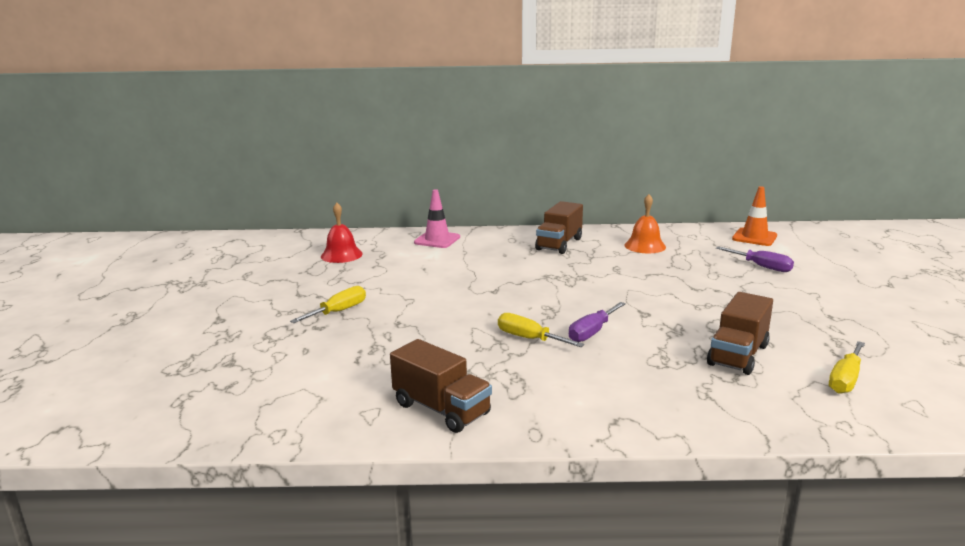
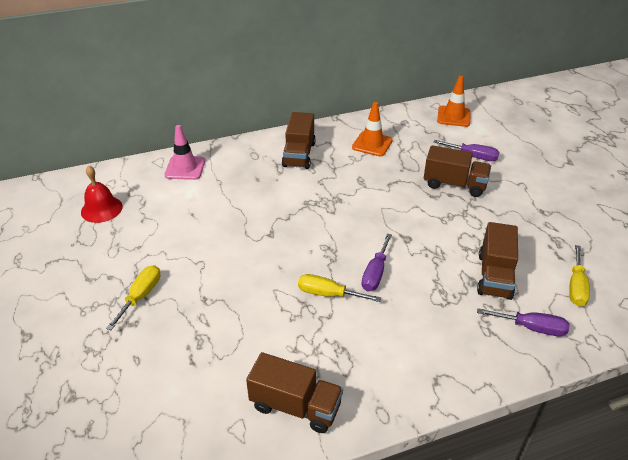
camera: 20 degrees left, 20 degrees up
(645, 246) = (372, 144): orange bell -> orange traffic cone
(726, 283) = (454, 184): none -> brown truck
(764, 402) = (531, 328): none -> purple screwdriver

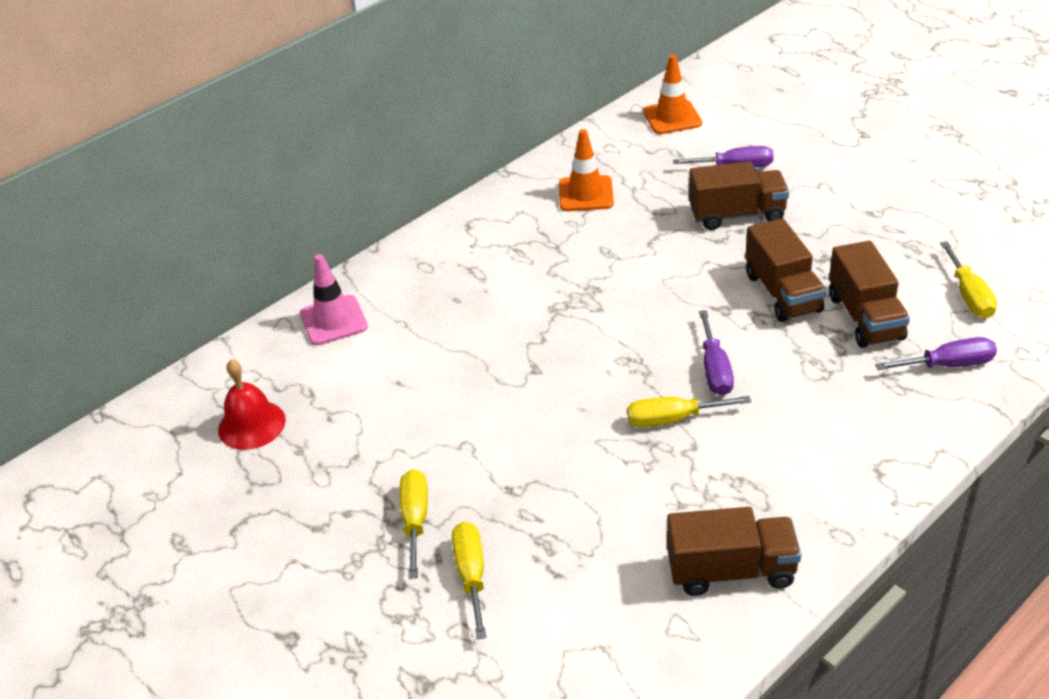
camera: 20 degrees left, 0 degrees up
(145, 342) = (471, 575): none -> yellow screwdriver
(299, 154) = (491, 244): brown truck -> brown truck (782, 293)

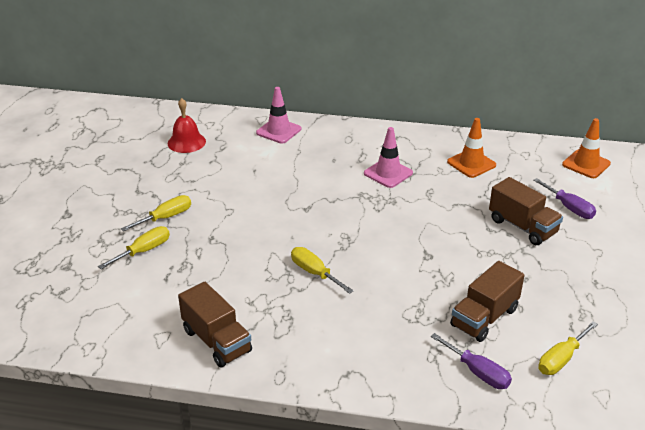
camera: 50 degrees right, 5 degrees down
(535, 267) = (388, 173): none -> pink traffic cone
(715, 369) = (371, 272): purple screwdriver -> none
(782, 293) = (469, 273): brown truck -> none

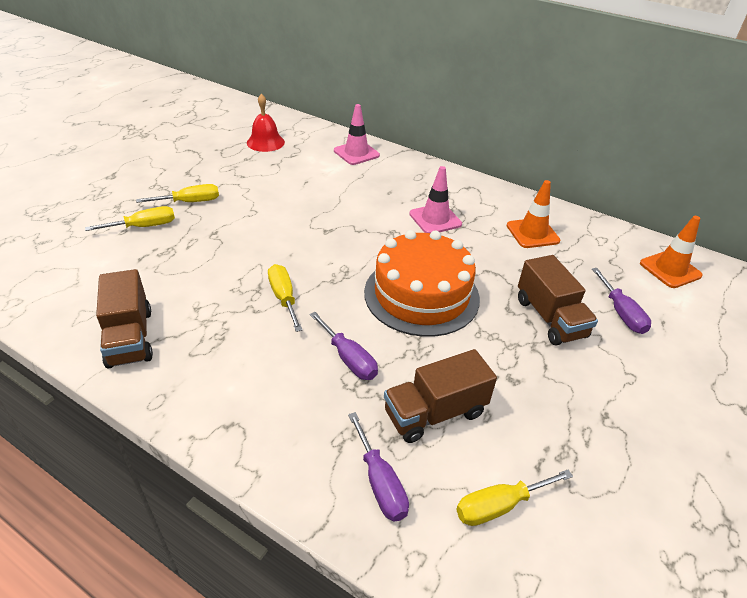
camera: 20 degrees right, 5 degrees up
(398, 301) = (349, 359): none -> purple screwdriver
(419, 238) = (421, 295): none -> orange cake

